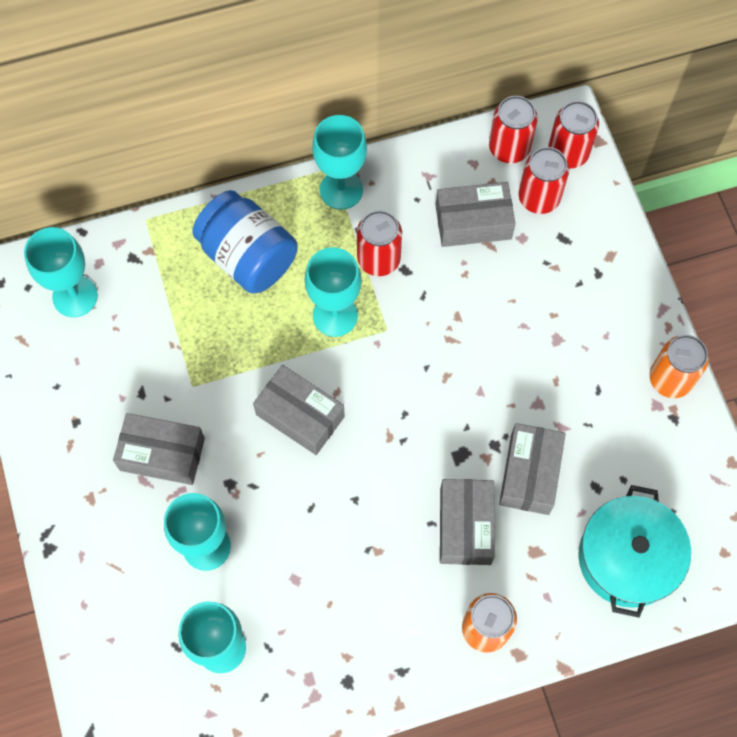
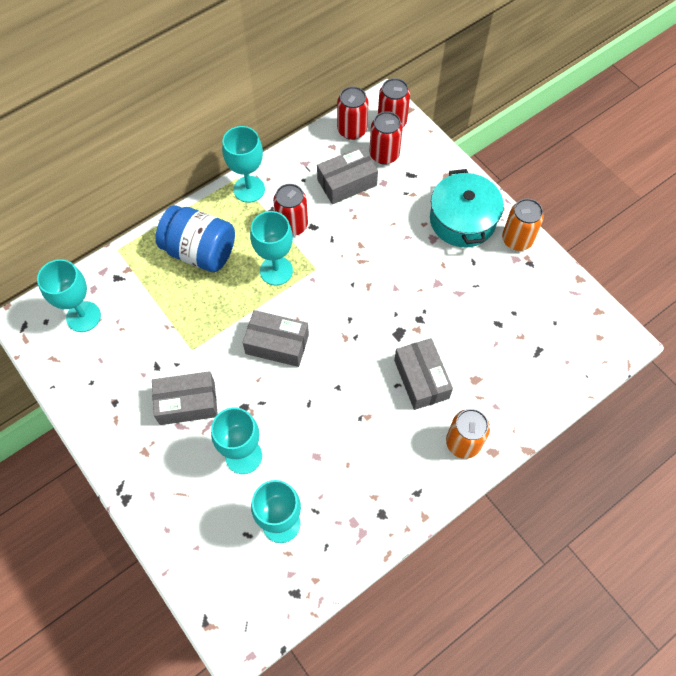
camera: 20 degrees left, 5 degrees down
(529, 474) = (450, 330): grey box -> none
(627, 557) = (538, 362): turquoise pot -> turquoise pot (462, 220)

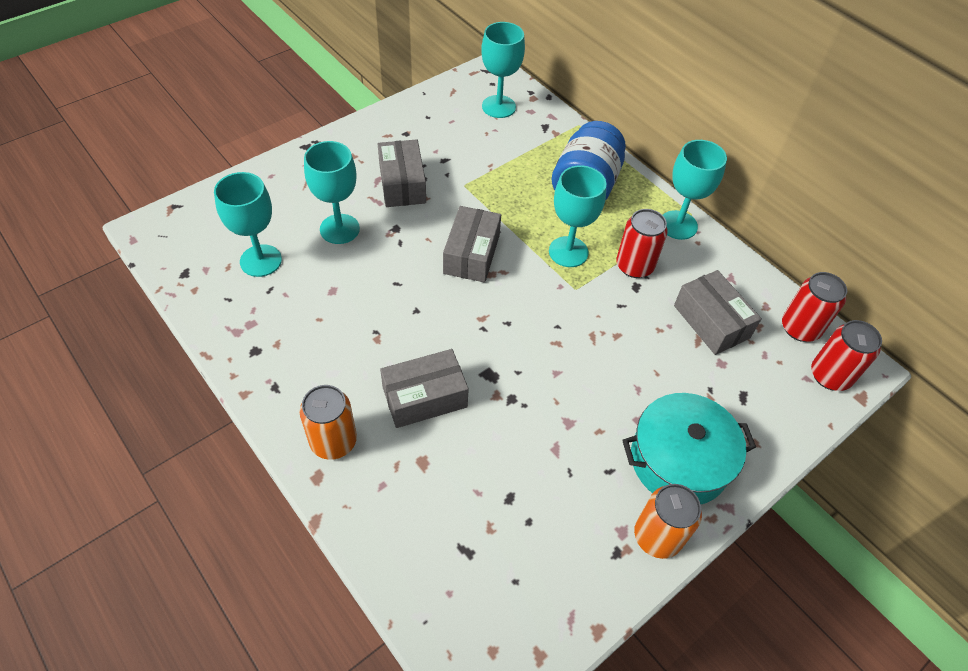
camera: 85 degrees right, 10 degrees down
(384, 155) = (769, 365): red can -> none

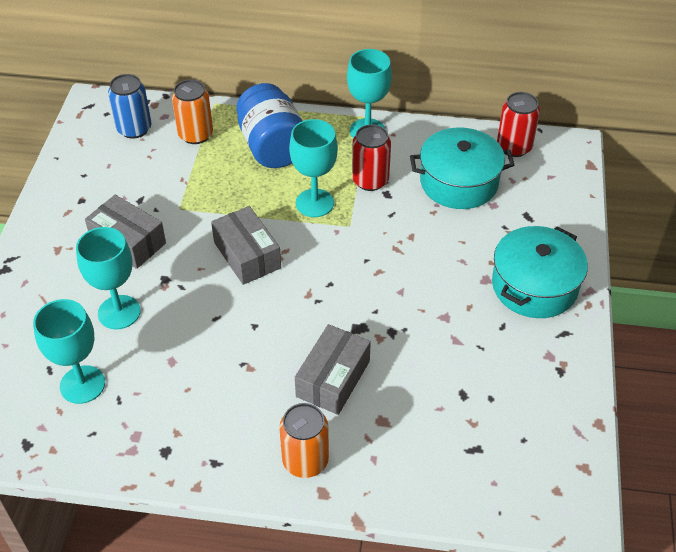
camera: 40 degrees left, 5 degrees down
(498, 107) = (134, 129): turquoise goblet -> blue can
(657, 536) = (571, 341): orange can -> orange can (195, 134)
(711, 321) = (459, 182): grey box -> turquoise pot
(830, 376) = (561, 165): red can -> none

